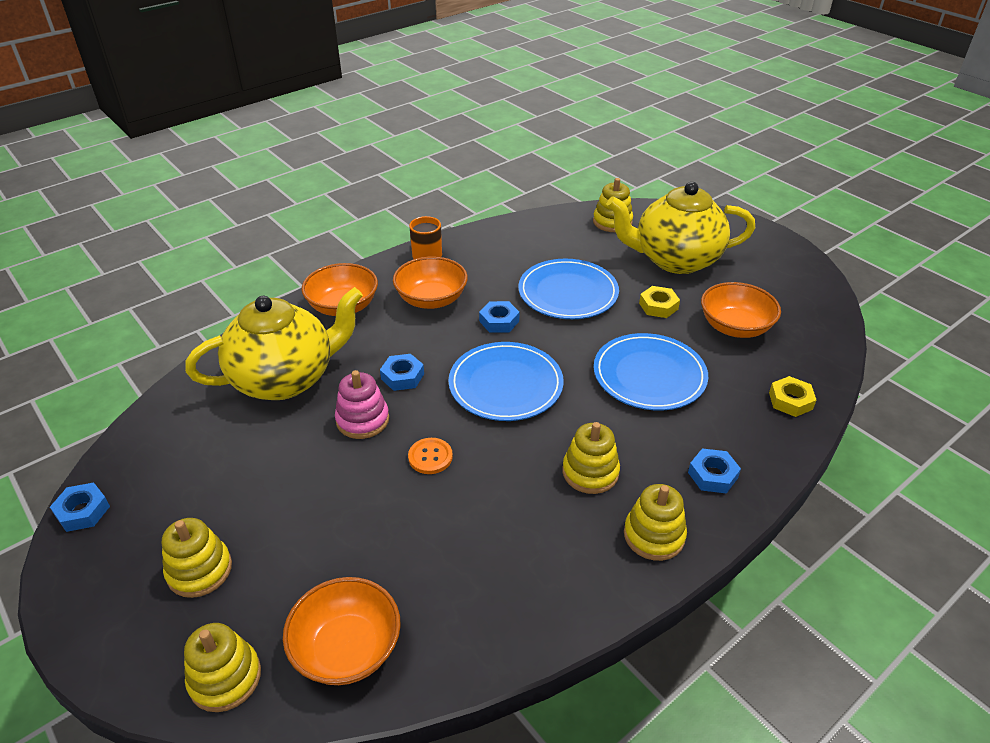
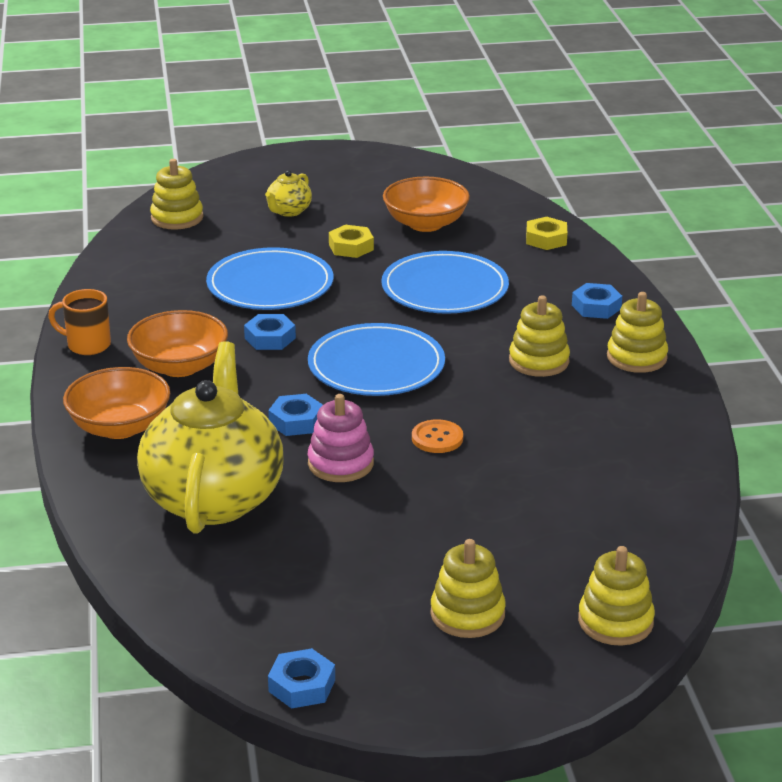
camera: 60 degrees left, 10 degrees down
(347, 648) = (634, 545): orange bowl -> none
(675, 260) = (288, 211): yellow teapot -> yellow teapot, size x0.42

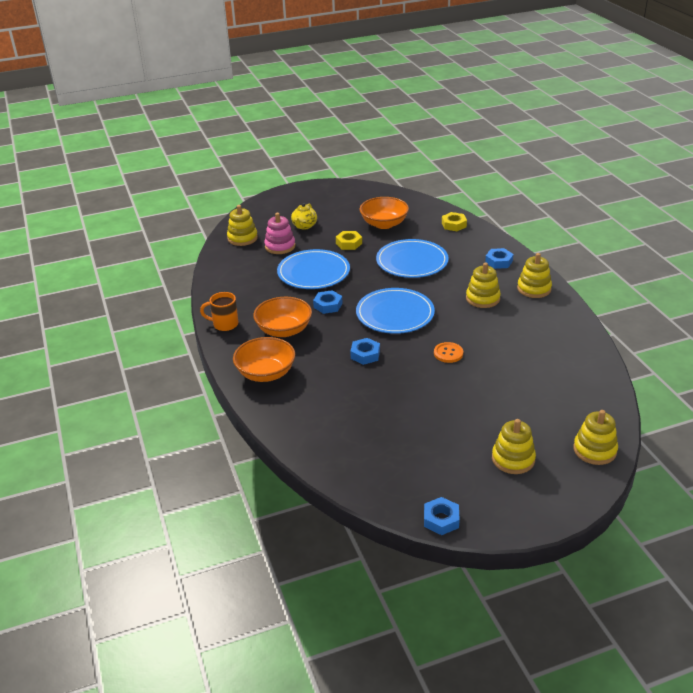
camera: 10 degrees left, 5 degrees up
(214, 498) = (339, 409): yellow teapot -> none
(340, 464) = (402, 377): pink stacking toy -> pink stacking toy (280, 246)

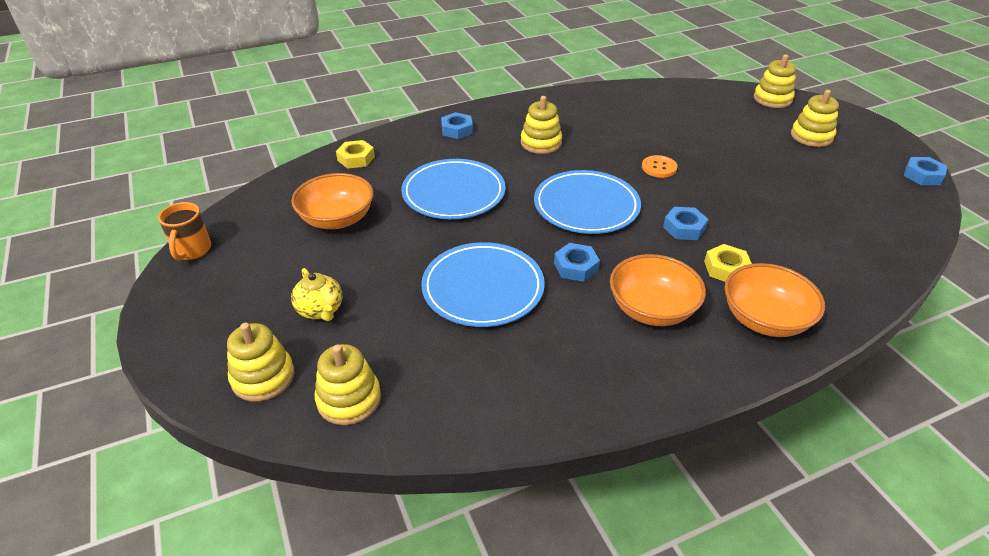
camera: 95 degrees left, 5 degrees up
(224, 324) = (655, 386): orange mug -> orange mug (192, 251)
(280, 246) = (391, 337): pink stacking toy -> none
(304, 226) = (320, 310): yellow teapot -> yellow teapot turned 45 degrees clockwise
(349, 243) = (393, 253): yellow nut -> yellow nut (726, 268)
(534, 289) = (517, 112): yellow stacking toy -> yellow stacking toy (263, 377)

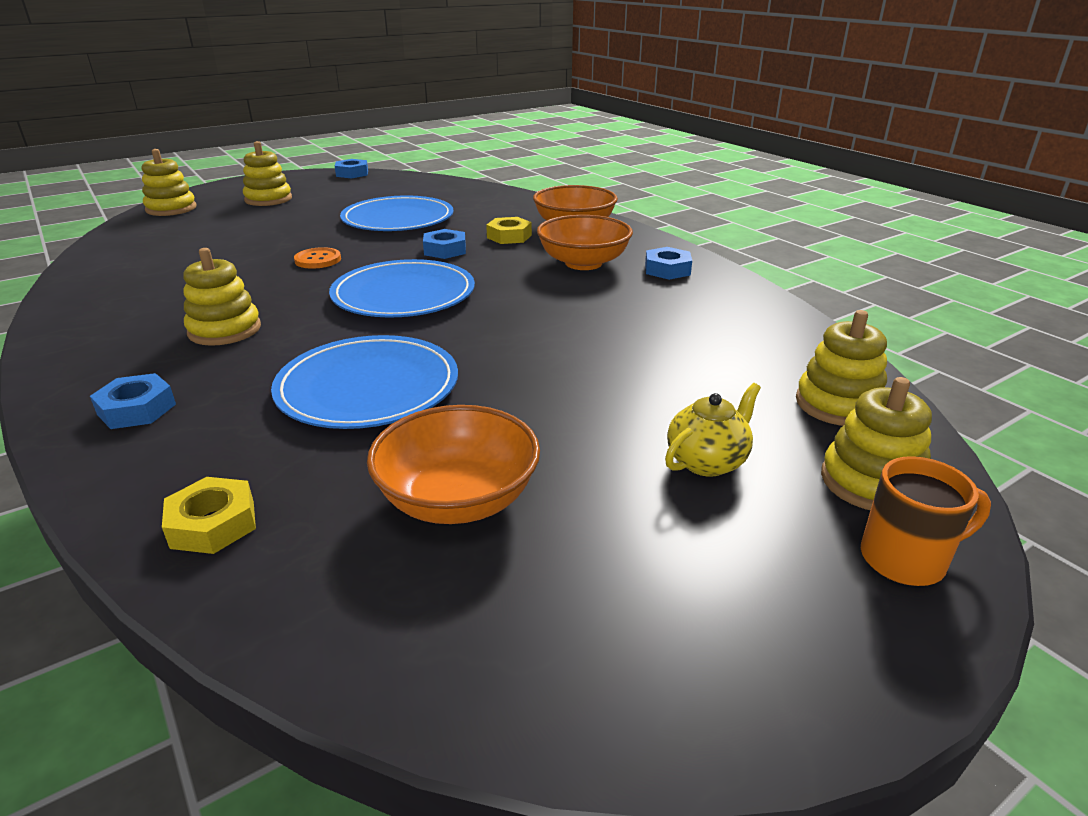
camera: 100 degrees left, 10 degrees down
(192, 251) = (631, 721): orange mug -> orange mug (906, 559)
(483, 288) = (592, 344): blue plate -> blue plate (398, 219)
(576, 267) = (530, 296): blue nut -> blue nut (667, 270)

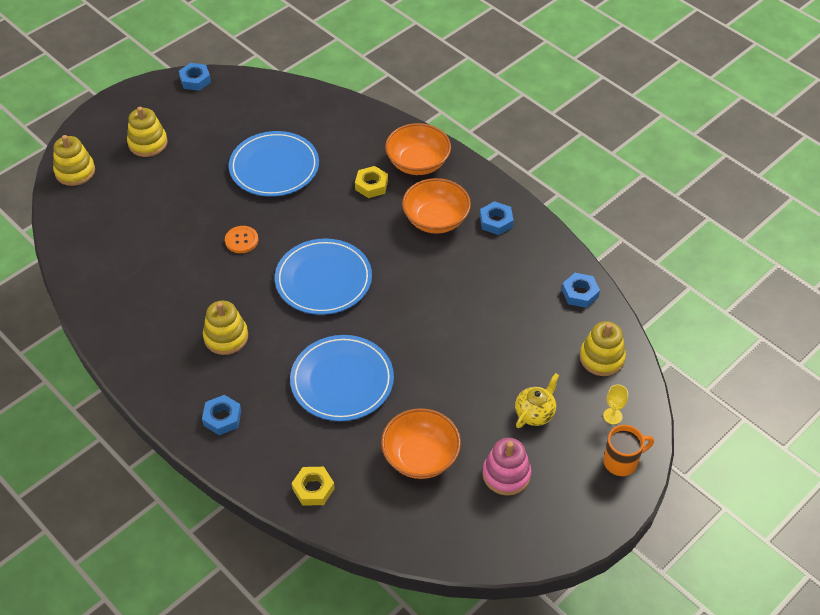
camera: 10 degrees left, 20 degrees up
(445, 250) = (330, 213): blue nut -> blue nut (580, 293)
(633, 550) = (506, 474): none -> pink stacking toy
(871, 482) = (612, 416): yellow stacking toy -> yellow goblet

